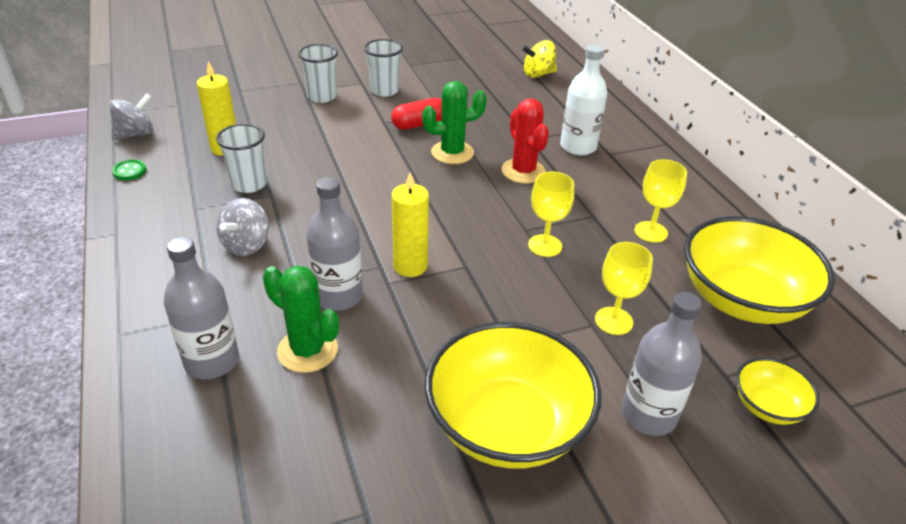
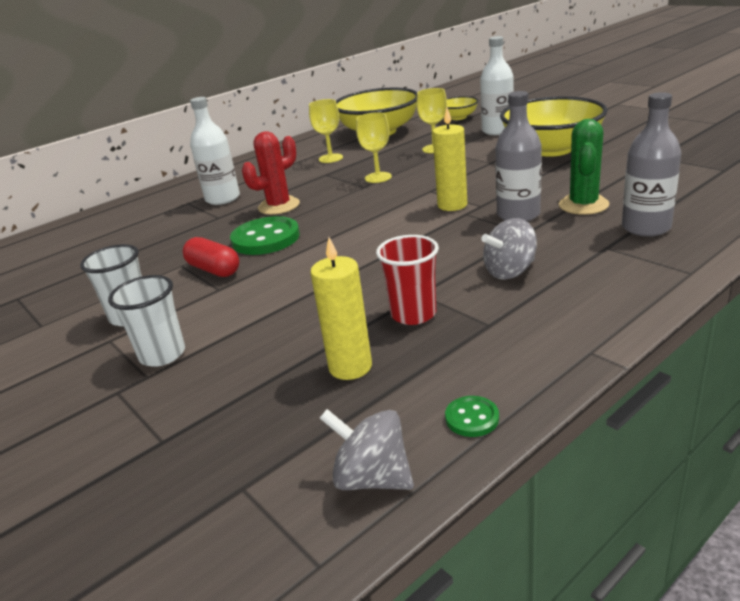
camera: 105 degrees left, 10 degrees down
(246, 245) = (510, 271): grey spinning top -> grey spinning top turned 150 degrees clockwise
(249, 184) = (413, 314): white cup -> red cup
(452, 153) = (266, 238): green cactus -> green button
(538, 74) = (66, 246): yellow spinning top -> none
(648, 415) = (497, 131): grey bottle -> white bottle

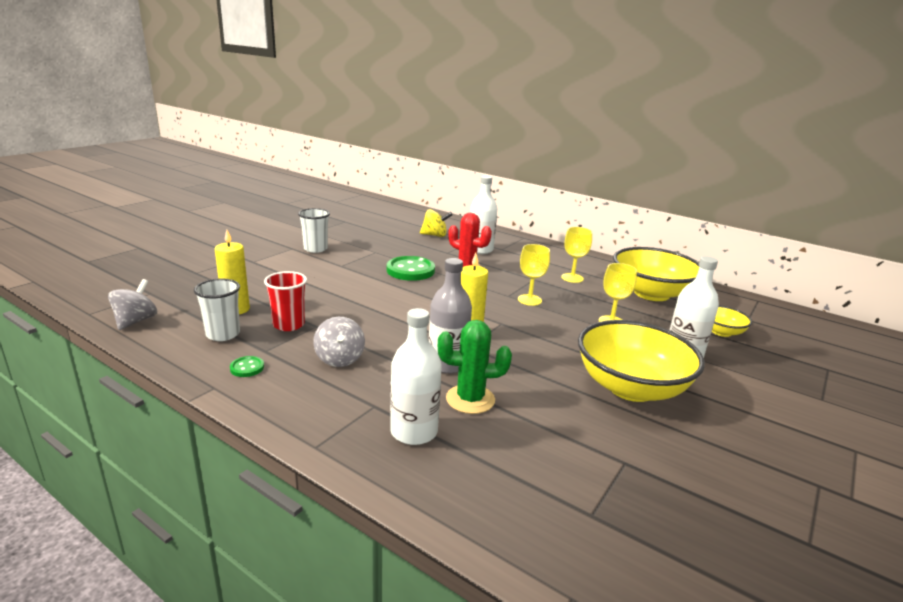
camera: 70 degrees right, 5 degrees down
(148, 225) = (435, 235): none -> yellow spinning top
(162, 354) = (272, 262): white cup -> white cup (223, 334)
(214, 270) = (367, 261): red capsule -> none
(472, 418) = (166, 346): green button -> green button (247, 368)
(510, 271) = (339, 359): grey spinning top -> grey spinning top turned 150 degrees counterclockwise
(646, 227) = (414, 432): grey bottle -> white bottle

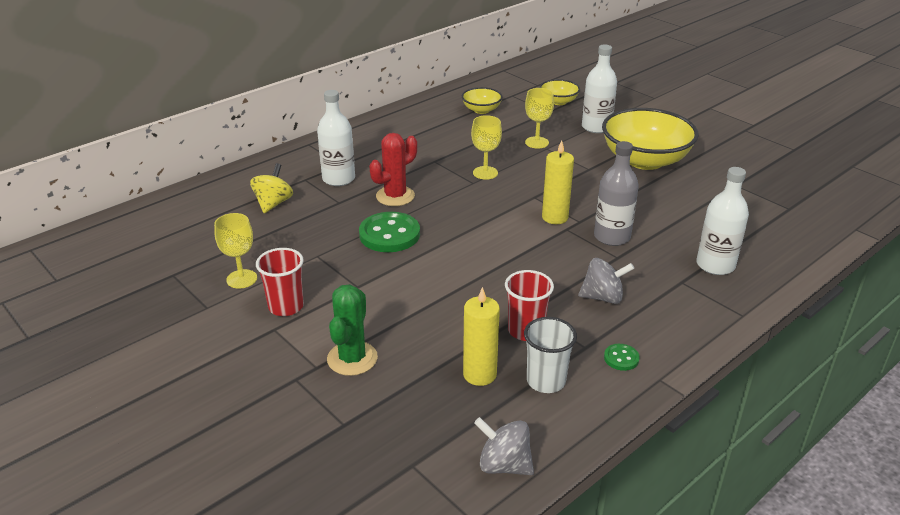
camera: 75 degrees left, 10 degrees up
(315, 249) = (286, 306): white cup -> red cup
(470, 399) = (667, 233): green cactus -> green cactus (352, 358)
(572, 278) = (437, 140): yellow goblet -> yellow goblet (241, 279)
(651, 293) = (481, 110): yellow bowl -> yellow bowl, size x0.49

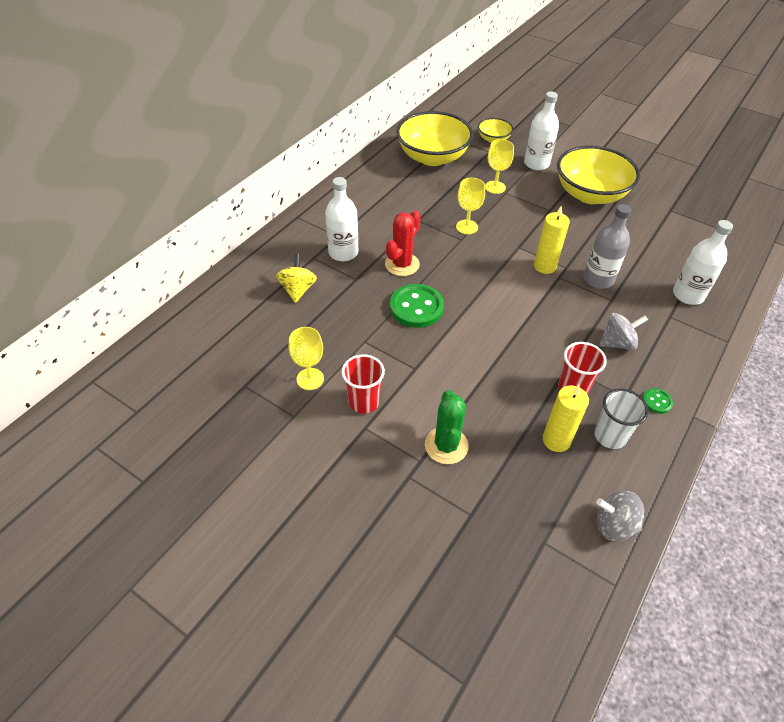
camera: 15 degrees left, 15 degrees up
(481, 110) = (432, 157): yellow bowl -> yellow bowl, size x2.06

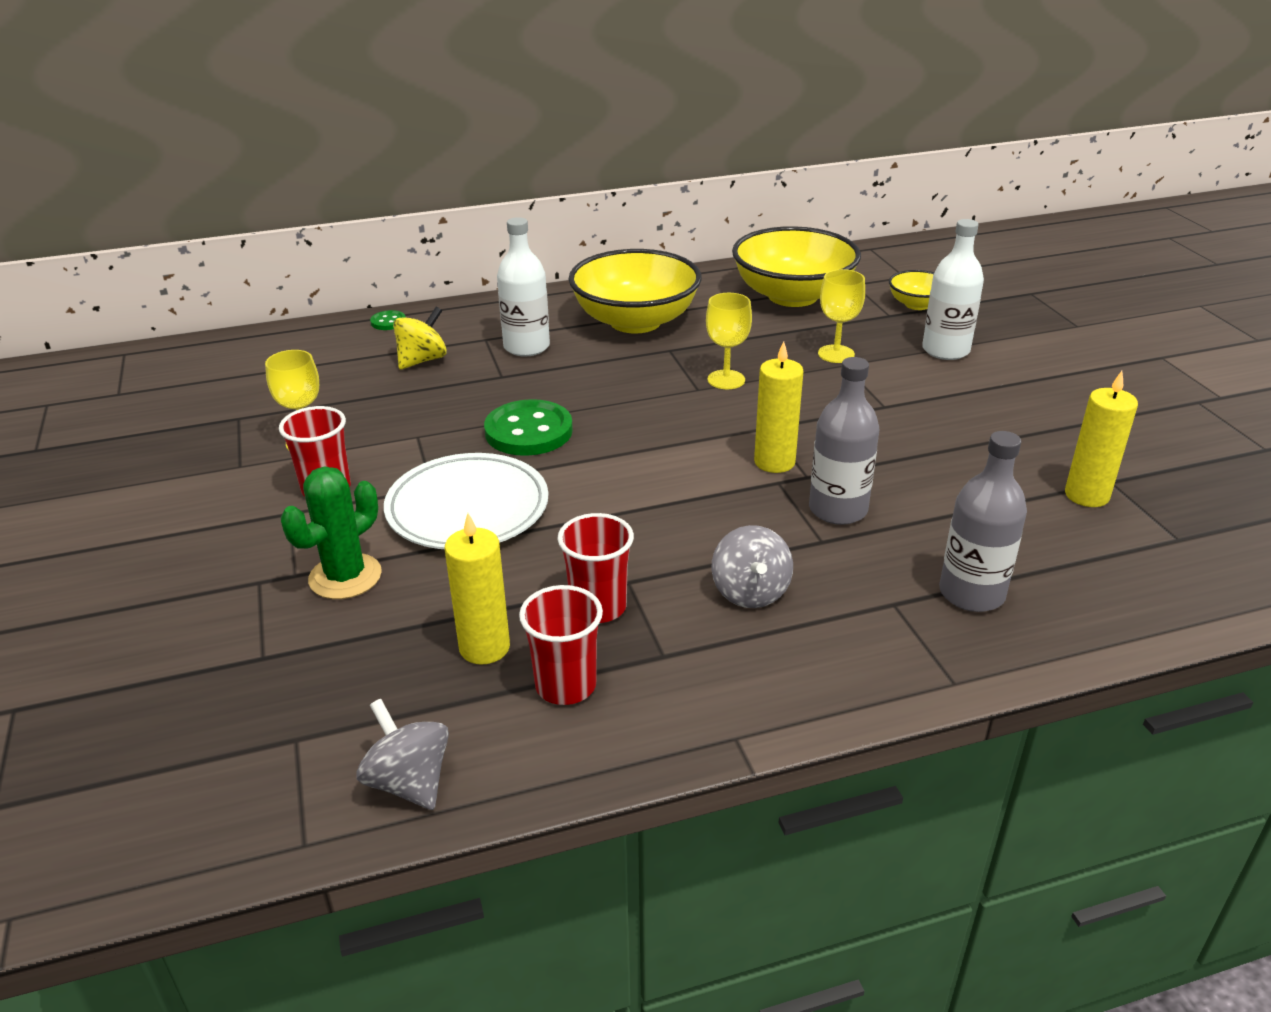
camera: 40 degrees right, 15 degrees down
(402, 264) = (578, 384): red cactus -> none
(449, 370) = (467, 508): none -> white plate
(590, 194) = (984, 412): yellow bowl -> yellow bowl (635, 321)
(610, 436) = (565, 685): white cup -> red cup
(617, 343) = (750, 592): grey spinning top -> grey spinning top turned 60 degrees clockwise
(657, 401) = (702, 688): green button -> green button (388, 322)
(670, 222) = (1086, 495): none -> yellow candle
(688, 295) = (971, 593): white bottle -> grey bottle

